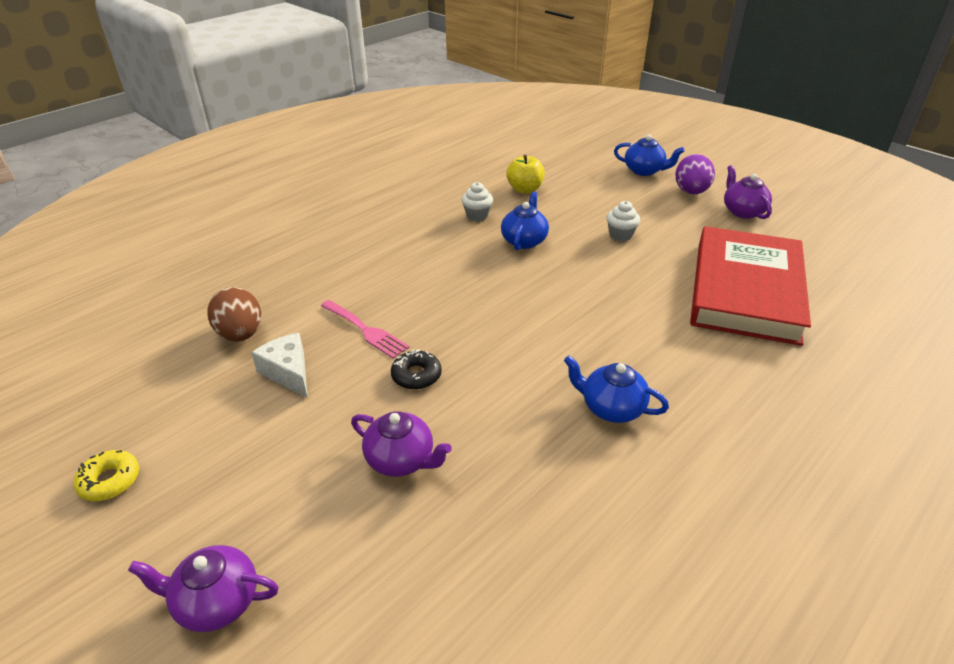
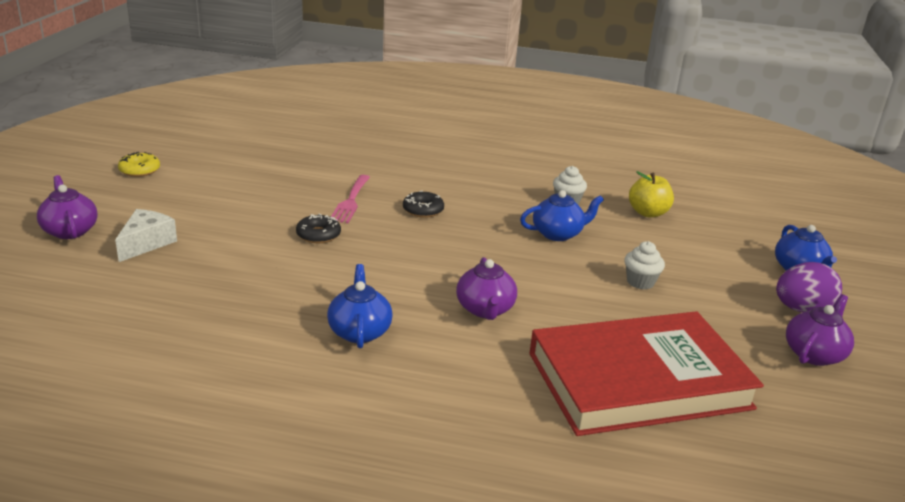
camera: 55 degrees right, 10 degrees down
(241, 334) = (301, 161): brown egg -> none
(288, 372) = (277, 189): white cheese -> white cheese (146, 243)
(401, 460) = (224, 254): purple teapot -> purple teapot (485, 309)
(424, 293) = (423, 210): none -> black donut

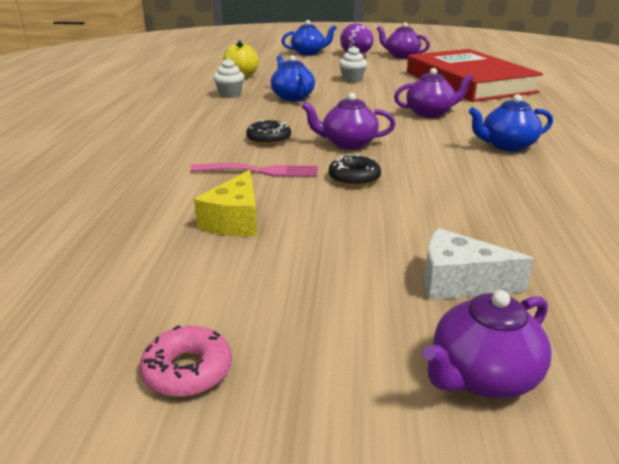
camera: 95 degrees left, 0 degrees up
(139, 170) = (187, 370): yellow donut -> pink donut
(273, 187) = (235, 220): none -> yellow cheese
(398, 244) = (348, 143): none -> purple teapot

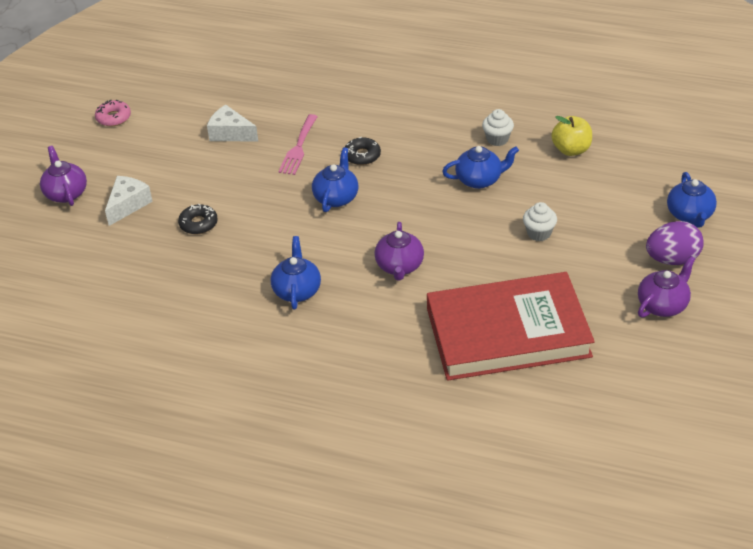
camera: 105 degrees right, 15 degrees up
(235, 220) = (230, 133): yellow cheese -> white cheese
(348, 143) = (336, 197): purple teapot -> blue teapot
(354, 178) = (268, 190): black donut -> black donut (198, 224)

